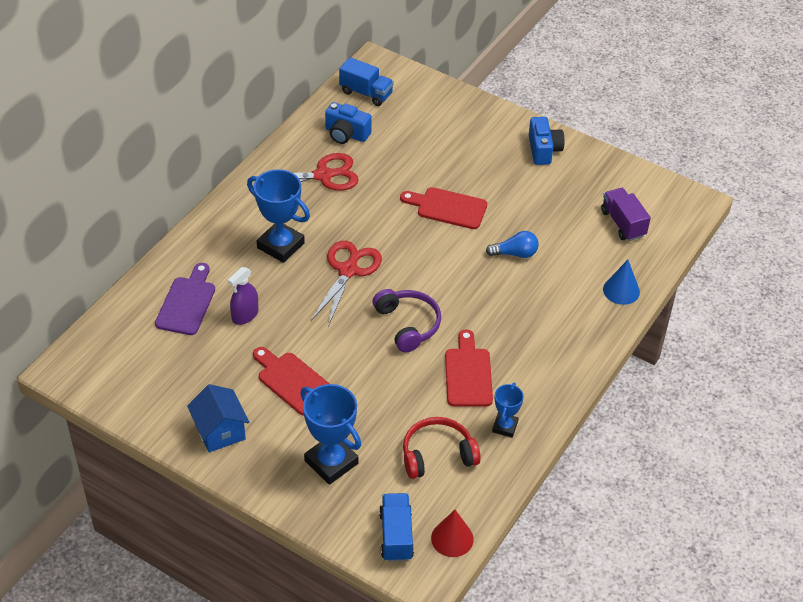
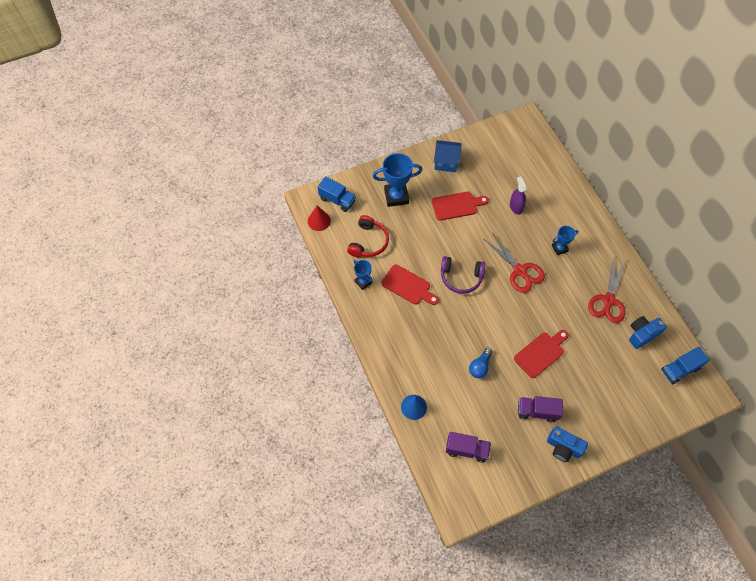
camera: 125 degrees right, 15 degrees up
(187, 303) = (541, 186): purple cutting board -> none
(280, 245) = (559, 248): blue trophy -> blue trophy, size x0.56
(523, 184) = (537, 411): none -> purple truck

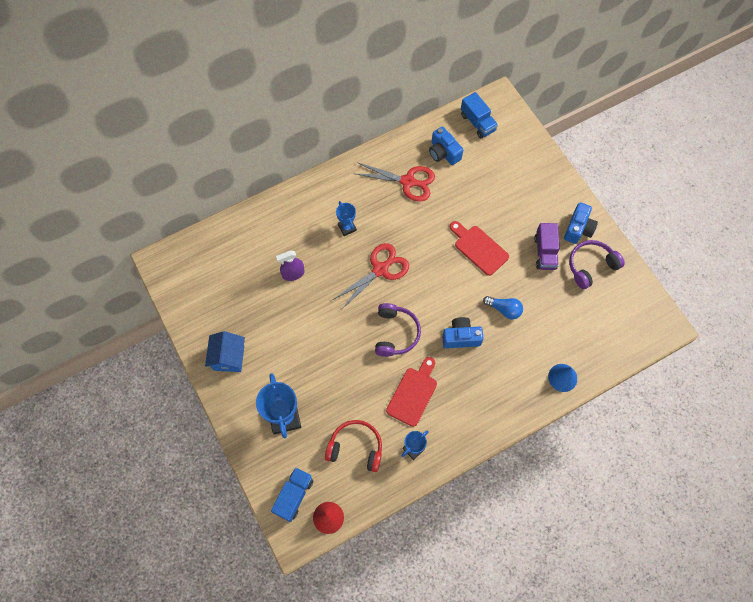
camera: 95 degrees left, 5 degrees up
(455, 328) = (461, 337): none -> blue camera
(457, 205) = (295, 342): red cutting board -> none
(466, 449) = (599, 320): purple truck -> none
(523, 452) = (590, 266): none -> purple headphones

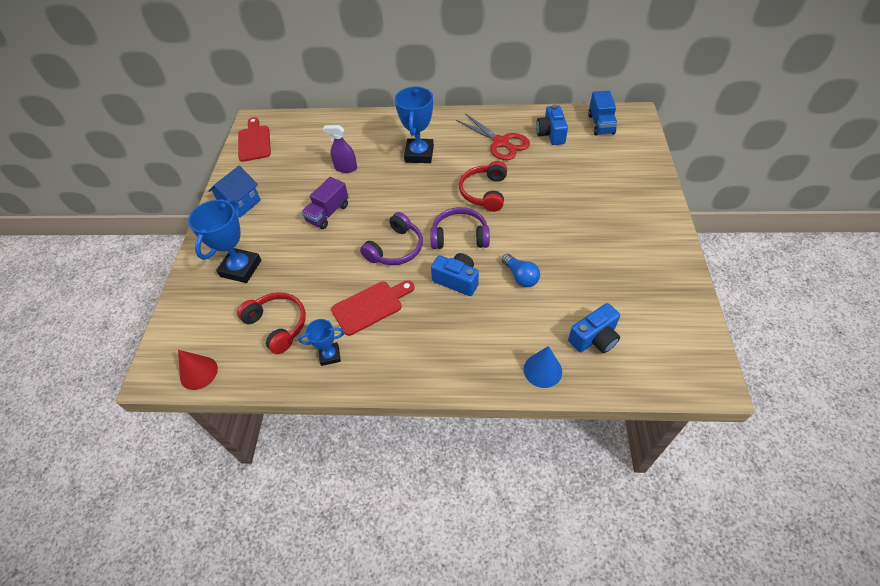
camera: 35 degrees right, 15 degrees down
(294, 496) = (188, 336): blue truck -> none
(347, 227) = (419, 154): blue trophy -> blue trophy, size x1.79
(380, 269) = (423, 194): red scissors -> none
(428, 243) = (484, 192): none -> red headphones
(479, 248) = (531, 216): red cutting board -> red cutting board (254, 142)
(545, 252) = (601, 247): purple truck -> purple truck (328, 213)
(578, 229) = (654, 241): blue camera -> blue camera (594, 338)
(590, 266) = (648, 279): purple headphones -> purple headphones (459, 236)

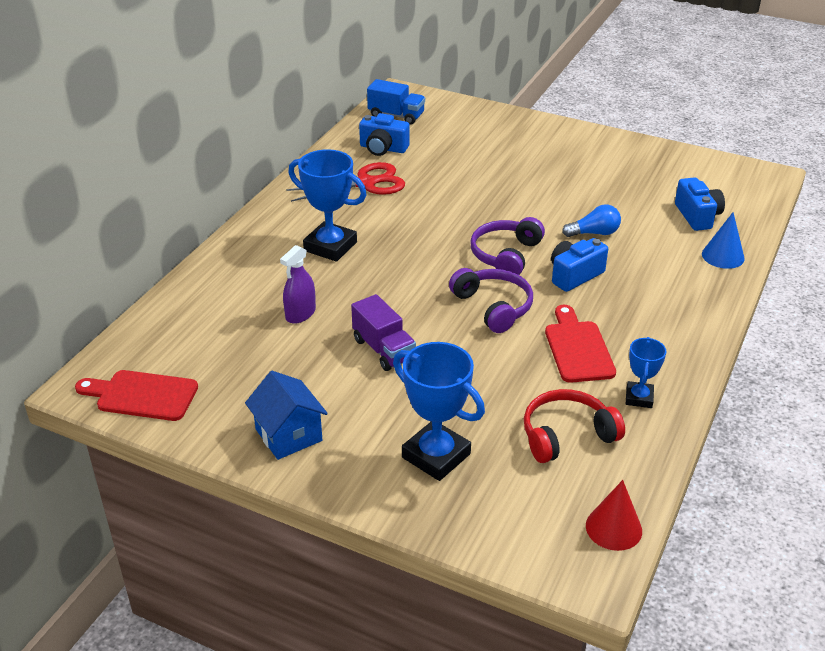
camera: 70 degrees left, 15 degrees down
(484, 192) = (445, 219): red headphones -> none

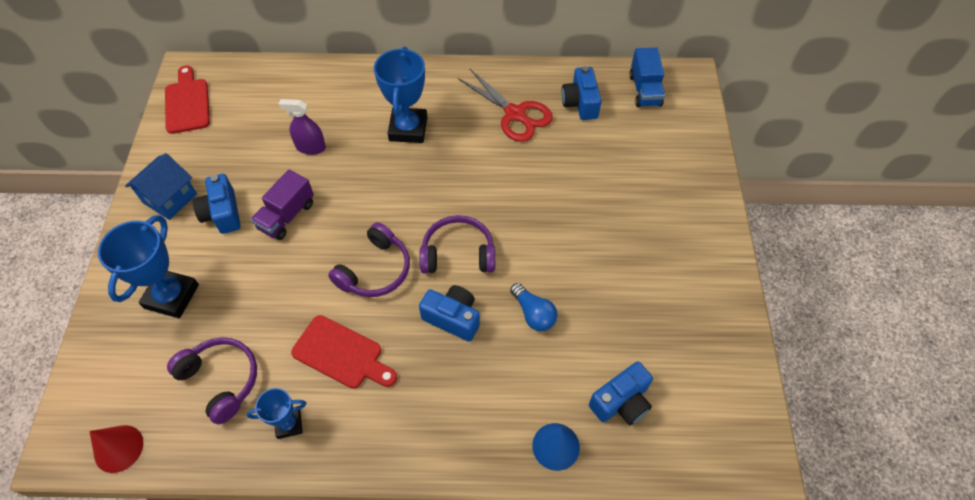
camera: 65 degrees right, 20 degrees up
(344, 396) = (222, 213): none -> blue camera
(566, 435) = (221, 380): red headphones -> purple headphones
(577, 348) = (341, 354): red cutting board -> red cutting board turned 60 degrees clockwise

